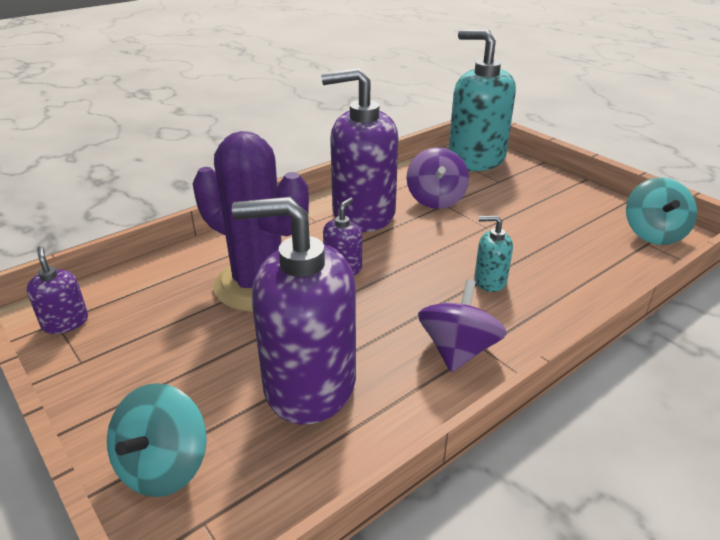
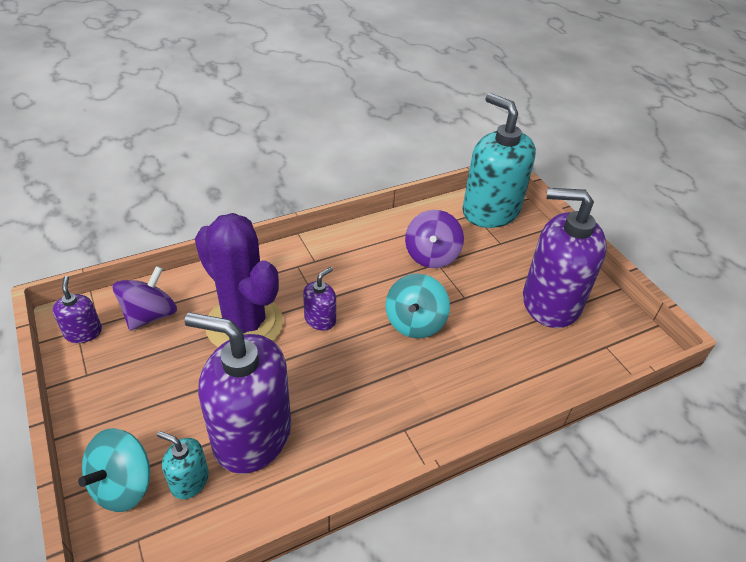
camera: 10 degrees right, 10 degrees up
(363, 214) = (359, 261): purple soap dispenser -> purple soap dispenser (550, 302)
(458, 350) = (383, 428): purple spinning top -> purple spinning top (150, 315)
(490, 281) = (441, 360): turquoise soap dispenser -> turquoise soap dispenser (189, 481)
(653, 234) = (617, 336): turquoise spinning top -> turquoise spinning top (415, 322)

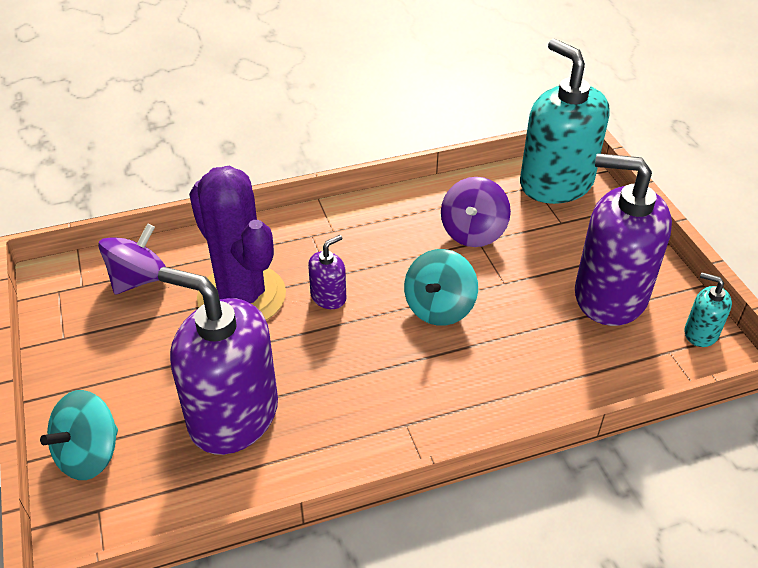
camera: 10 degrees right, 0 degrees up
(83, 332) = (65, 293): purple soap dispenser -> none
(189, 481) = (159, 457): turquoise soap dispenser -> turquoise soap dispenser (700, 333)

